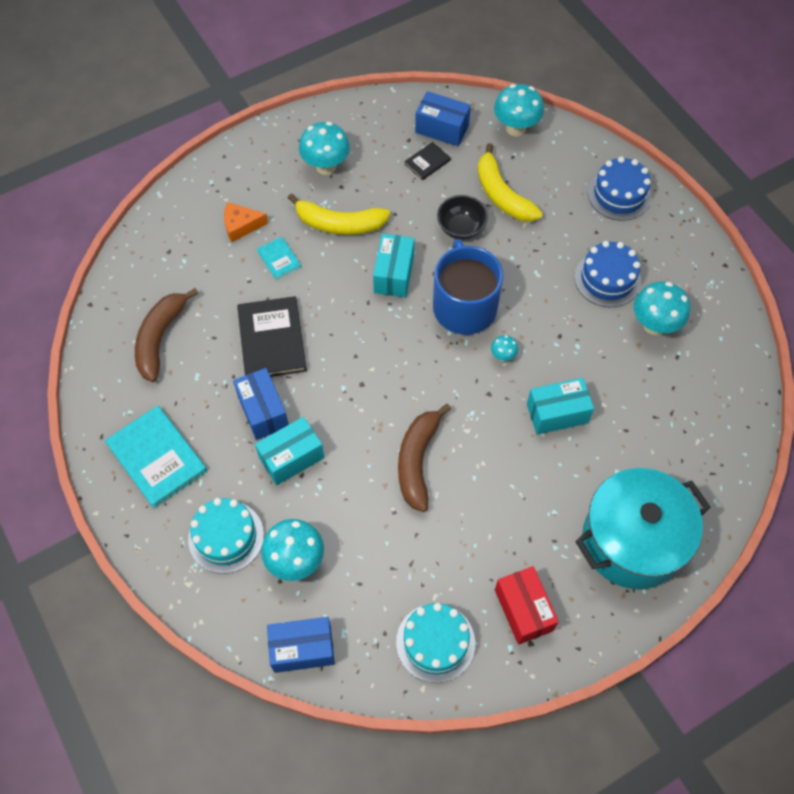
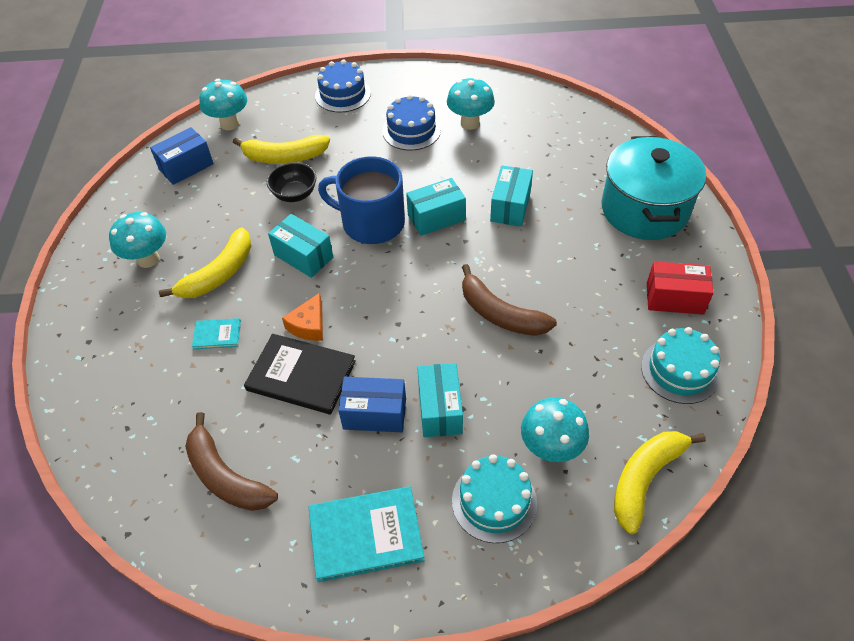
camera: 60 degrees left, 10 degrees down
(241, 226) = (153, 351): orange cheese -> orange cheese (309, 325)
(302, 649) = (645, 479): blue box -> yellow banana
(427, 162) = (210, 189): black book -> none
(503, 356) = (436, 218): turquoise mushroom -> turquoise box

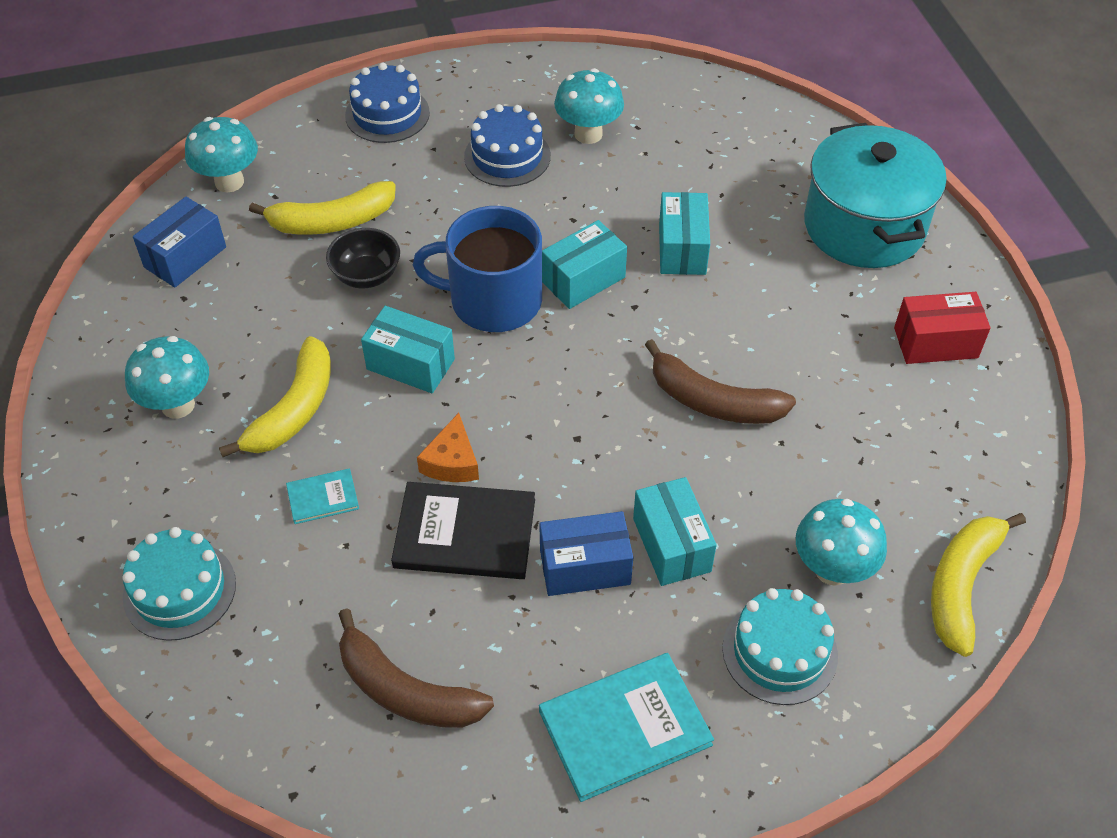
camera: 15 degrees left, 0 degrees up
(680, 370) = (967, 437): turquoise cake -> turquoise cake (179, 590)

